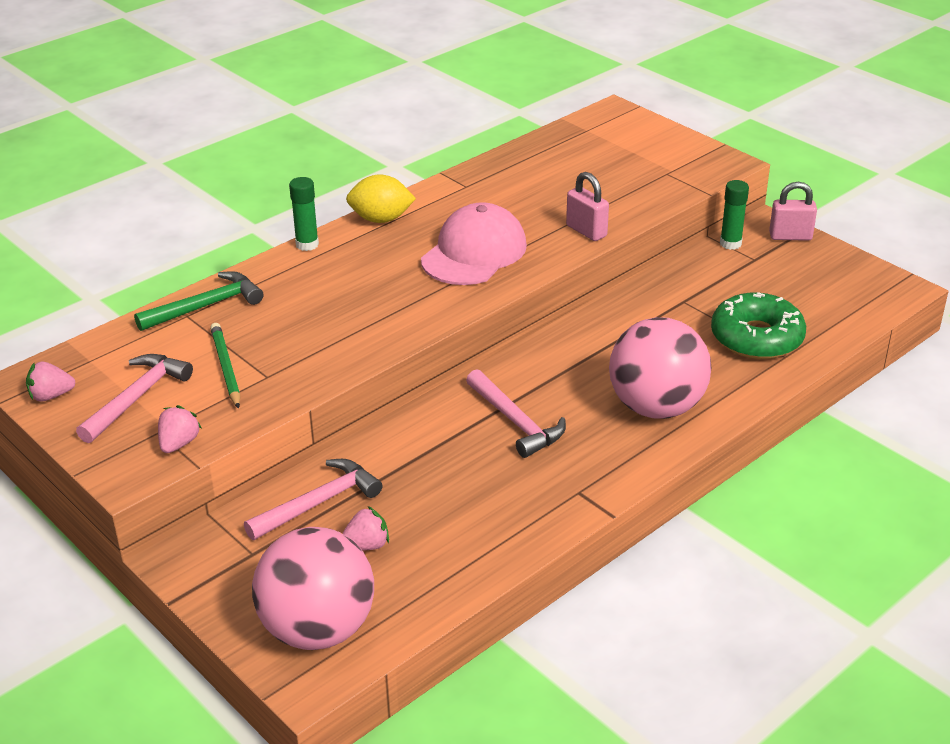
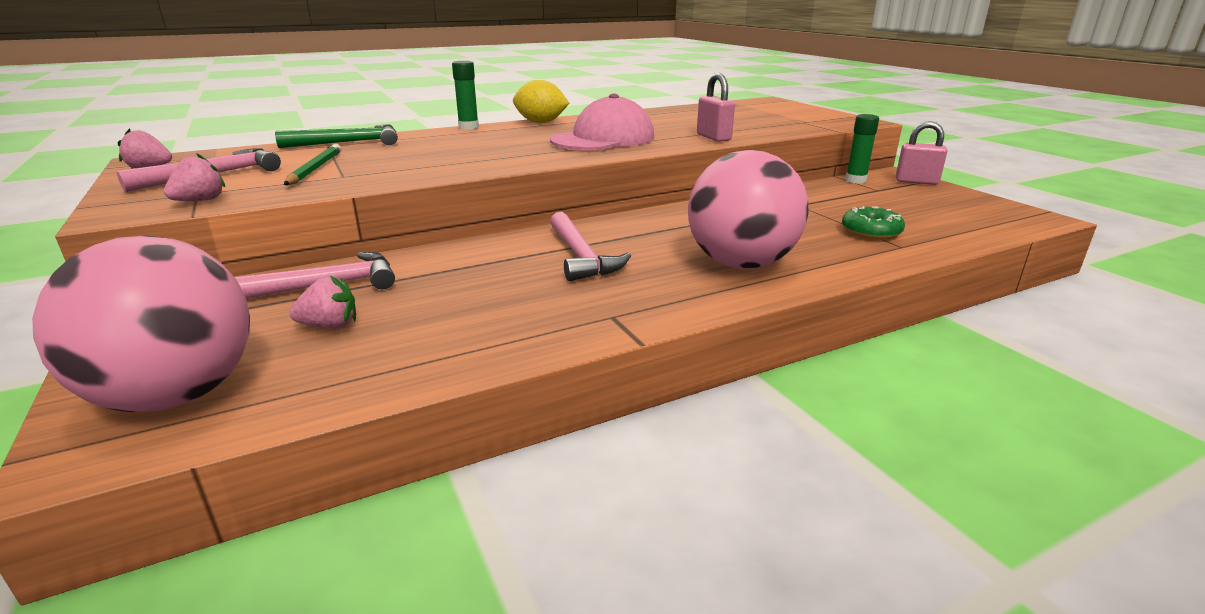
camera: 15 degrees right, 10 degrees down
(756, 338) = (871, 232): green donut -> green donut, size x0.58

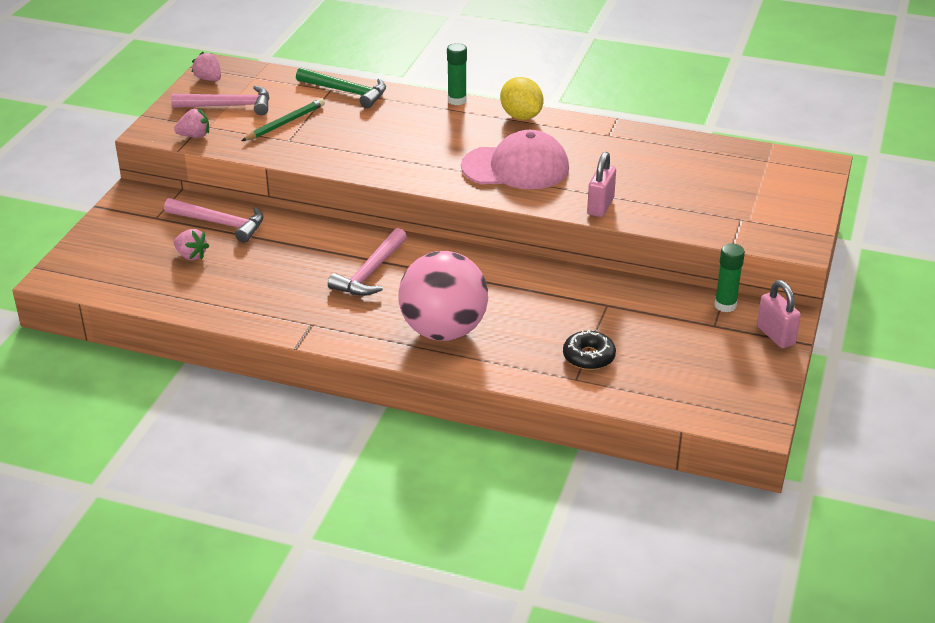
camera: 45 degrees right, 10 degrees up
(176, 395) = (102, 265): pink ball -> none
(871, 232) = (588, 357): green donut -> black donut

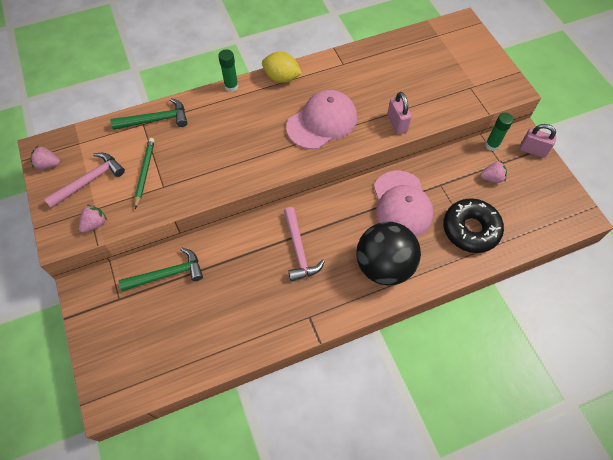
camera: 40 degrees left, 25 degrees up
(191, 255) = (178, 315): pink strawberry -> pink strawberry (492, 178)
(220, 223) = (167, 274): pink hammer -> green hammer
(443, 331) = (384, 266): pink ball -> black ball
(535, 296) = (402, 204): none -> pink cap
(588, 357) = (470, 229): black donut -> black donut, size x1.71

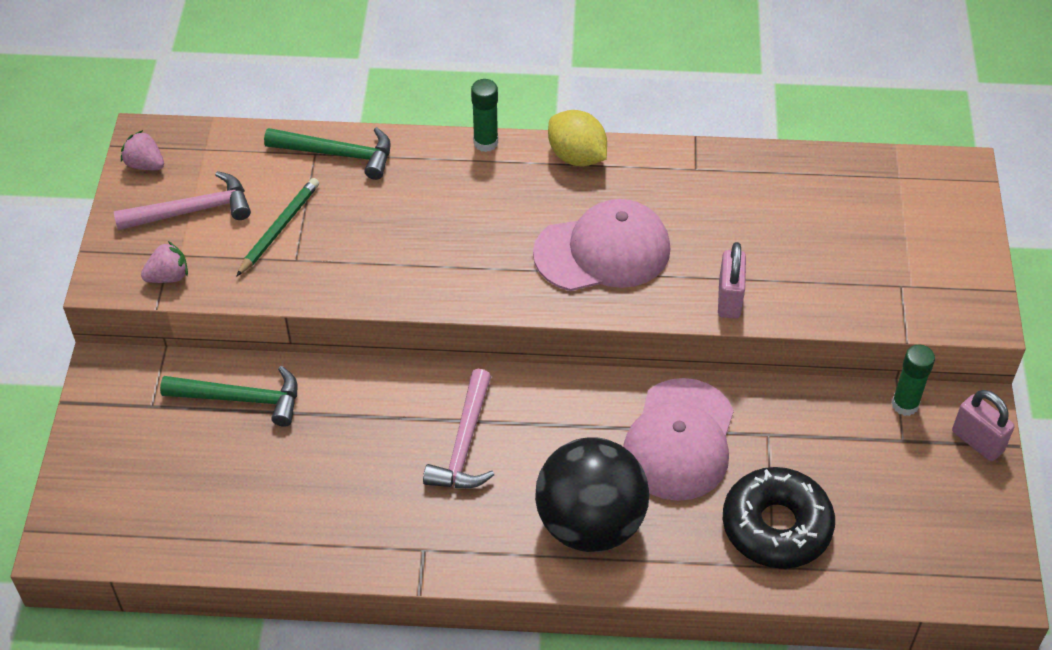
camera: 25 degrees right, 10 degrees down
(492, 178) = (869, 458): pink strawberry -> none

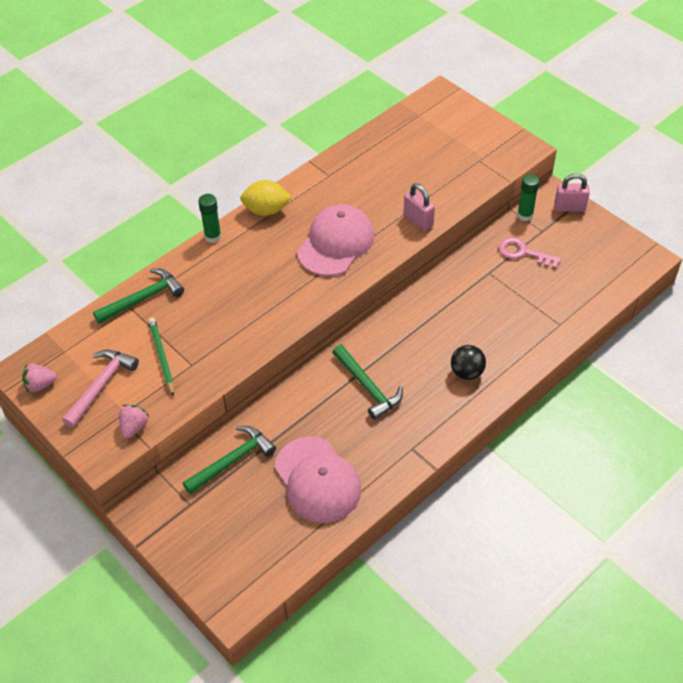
camera: 45 degrees left, 0 degrees up
(465, 444) = (368, 387): pink hammer -> green hammer
(590, 524) = (467, 372): black ball -> black ball, size x0.50
(679, 440) = (457, 305): pink cap -> pink cap (317, 480)
(776, 526) = (540, 307): black donut -> none
(841, 447) = (523, 253): none -> pink key

